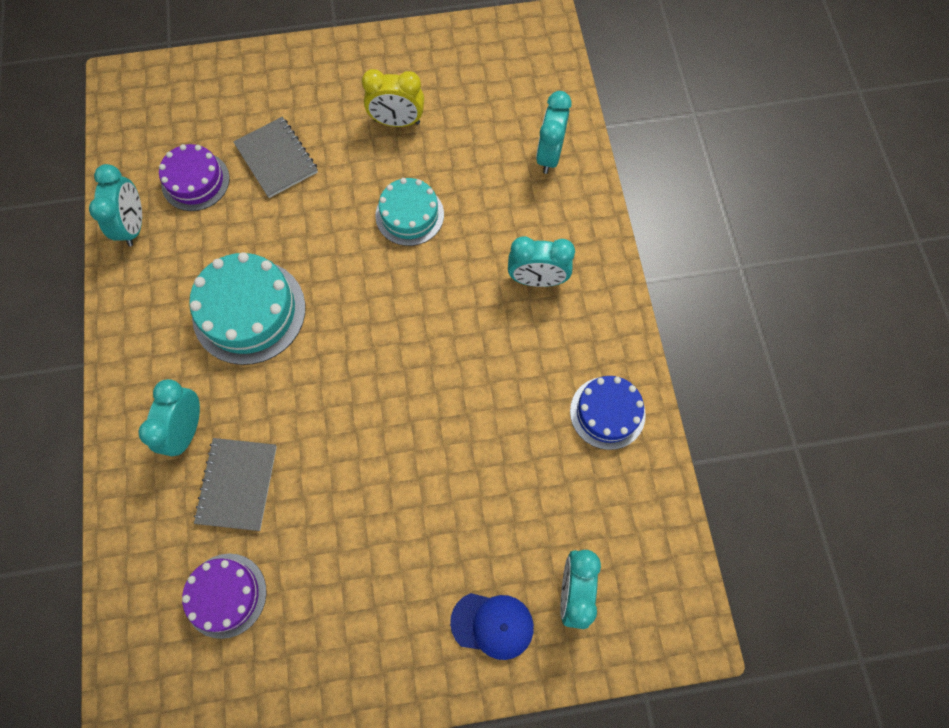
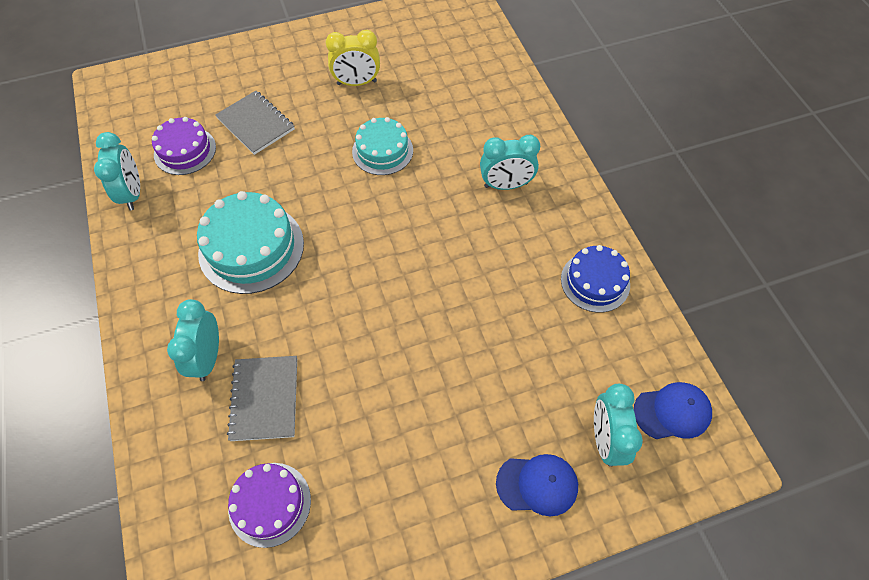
camera: 10 degrees left, 10 degrees down
(549, 155) = (492, 90): turquoise clock -> none
(651, 573) = (672, 412): none -> blue cap

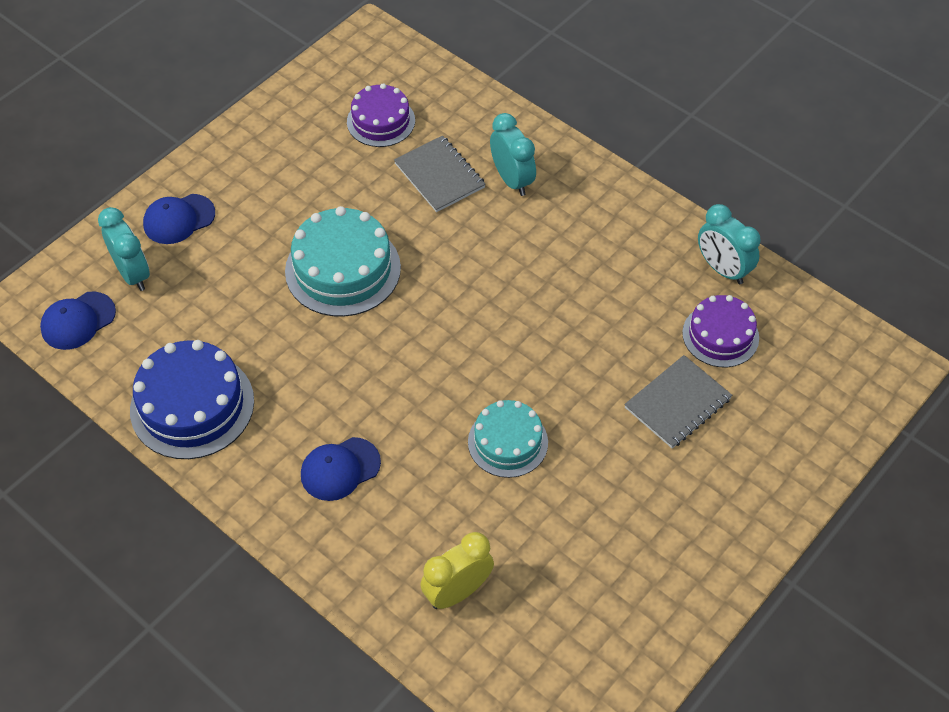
camera: 150 degrees right, 5 degrees down
(251, 248) = (557, 277): turquoise cake -> turquoise cake (343, 269)
(256, 124) = (677, 403): grey notebook -> grey notebook turned 60 degrees counterclockwise
(357, 83) = (610, 520): yellow clock -> yellow clock (457, 592)
(506, 185) = (340, 469): turquoise clock -> blue cap
(595, 281) = (192, 405): blue cake -> blue cake, size x1.56

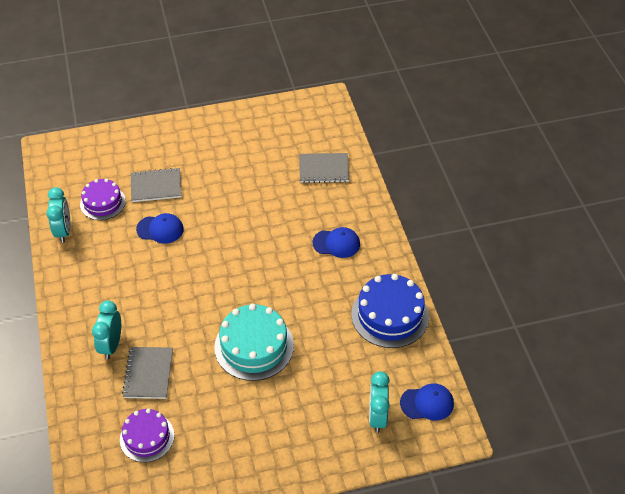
camera: 145 degrees left, 5 degrees down
(179, 219) = (326, 440): blue cap -> blue cap (160, 229)
(457, 592) = (324, 169): yellow clock -> grey notebook
(508, 442) = (248, 212): turquoise cake -> none

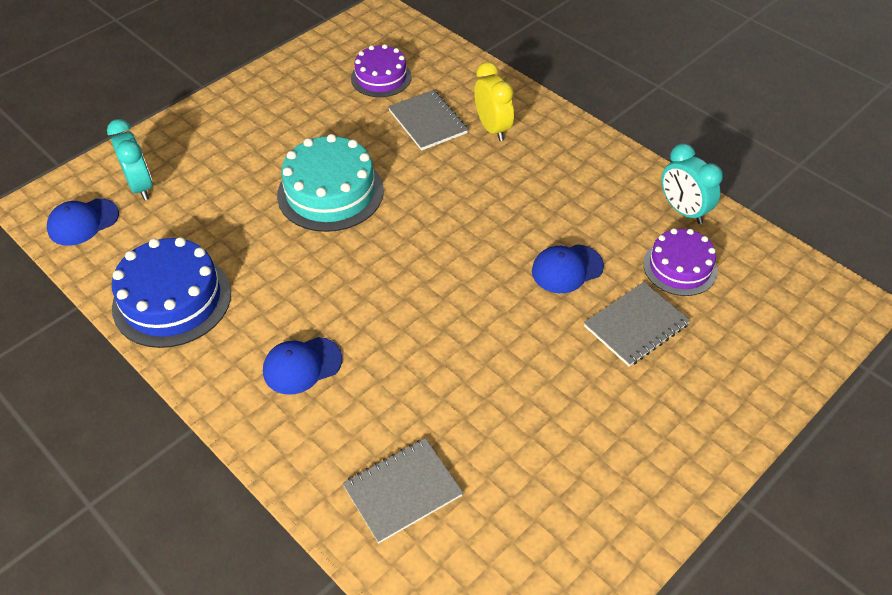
camera: 150 degrees right, 0 degrees up
(111, 345) = (492, 128): turquoise clock -> yellow clock

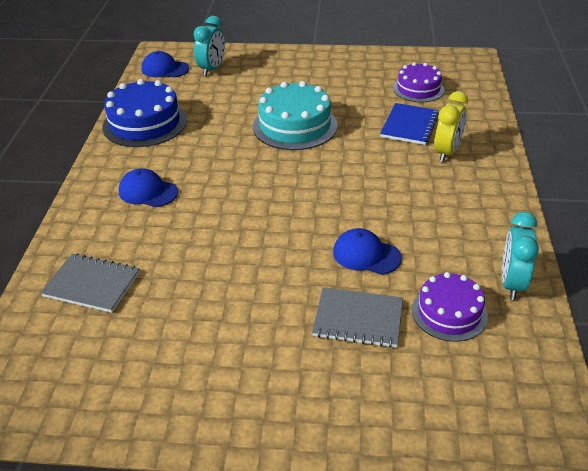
camera: 50 degrees right, 10 degrees down
(428, 122) = (409, 125): grey notebook -> blue notebook

